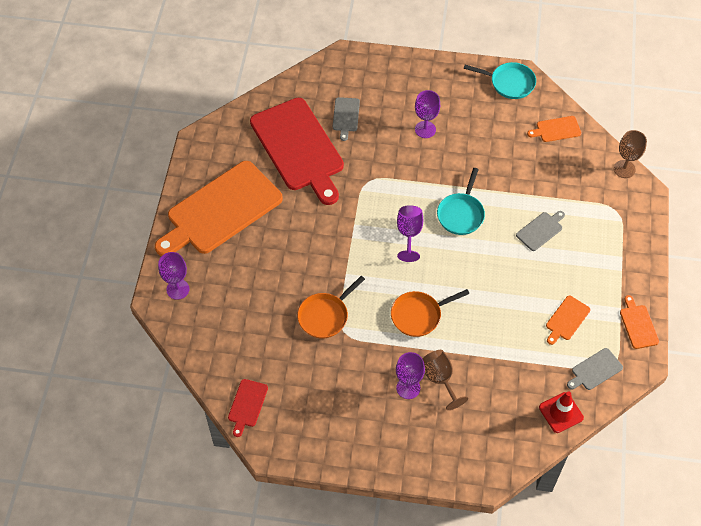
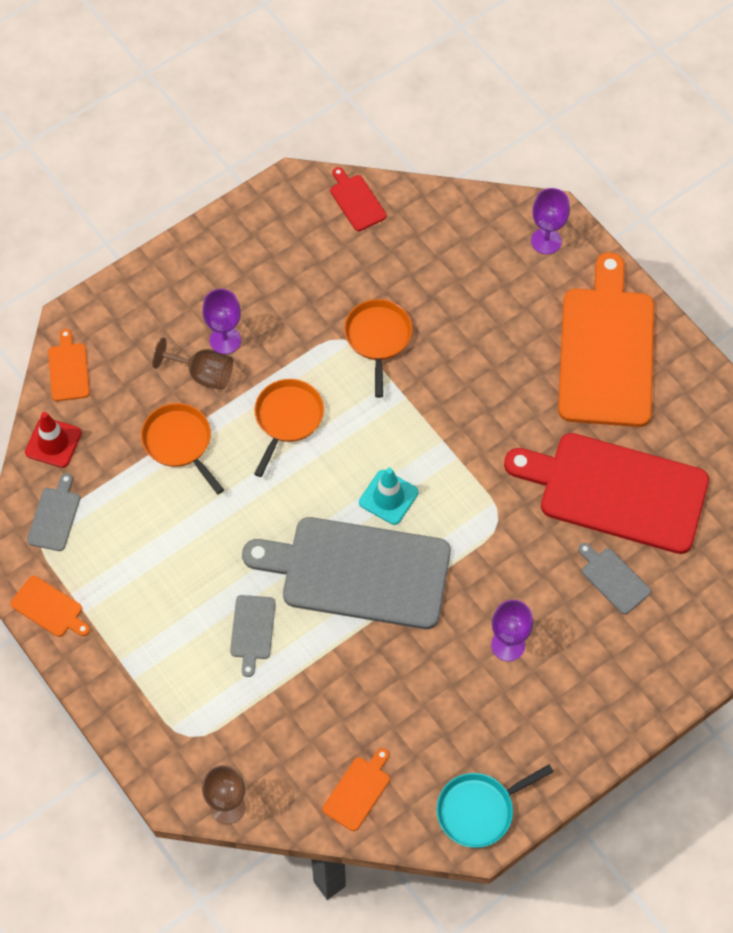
camera: 135 degrees right, 5 degrees up
(409, 234) = (388, 497): purple goblet -> turquoise traffic cone
(461, 214) = (358, 571): turquoise pan -> grey cutting board
(489, 352) = (180, 443): none -> orange pan
(566, 319) = (131, 547): orange cutting board -> orange cutting board (68, 369)

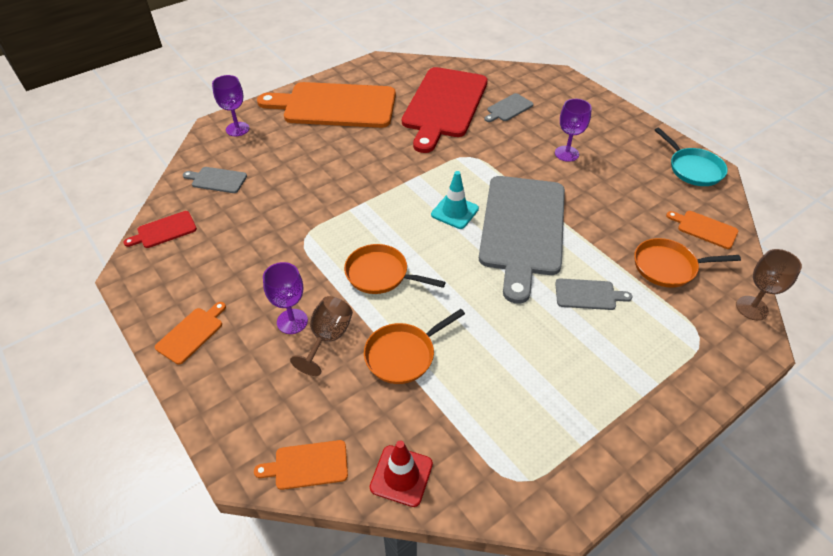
camera: 90 degrees left, 15 degrees down
(49, 608) = (602, 466): orange cutting board -> orange cutting board (192, 333)
(55, 516) = (492, 468): grey cutting board -> grey cutting board (217, 180)
(378, 338) = (307, 217): orange pan -> orange pan (668, 267)

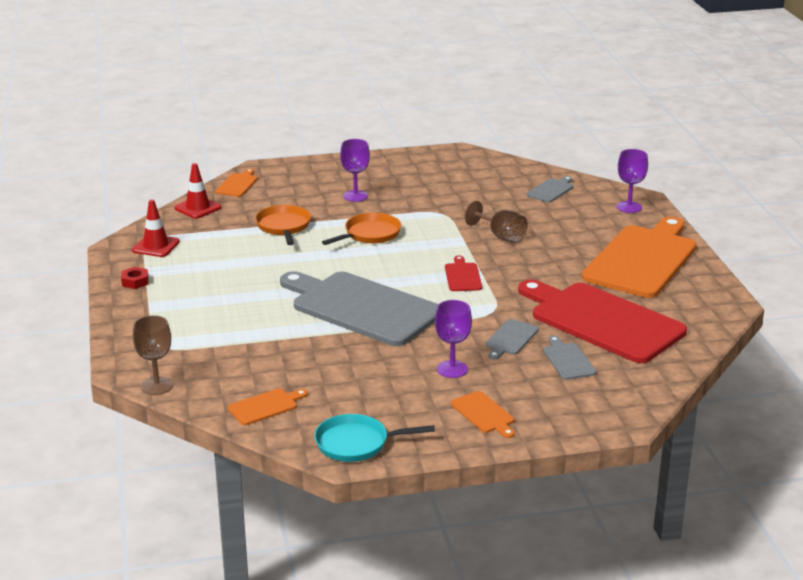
camera: 115 degrees right, 20 degrees down
(164, 230) = (499, 165): red cutting board -> red cutting board (463, 276)
(192, 333) = (378, 165): orange cutting board -> orange cutting board (484, 414)
(328, 338) = (327, 205): brown goblet -> brown goblet (501, 236)
(454, 212) = (415, 282): turquoise traffic cone -> none
(528, 464) = (156, 246): none -> red traffic cone
(588, 295) = (257, 313): grey cutting board -> grey cutting board (510, 339)
(617, 434) = (135, 281): none -> red nut
(668, 267) = (243, 364): orange pan -> none

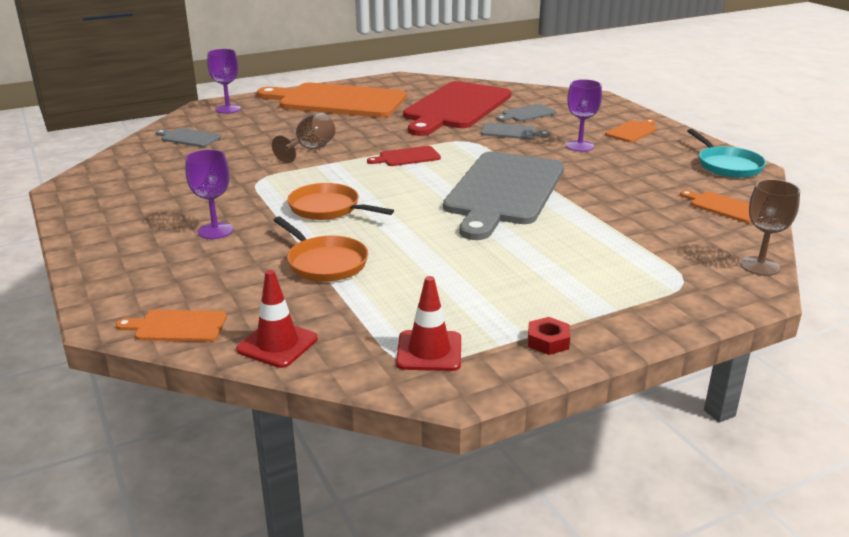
camera: 105 degrees left, 0 degrees up
(284, 226) = (324, 263): orange pan -> orange pan turned 105 degrees counterclockwise

